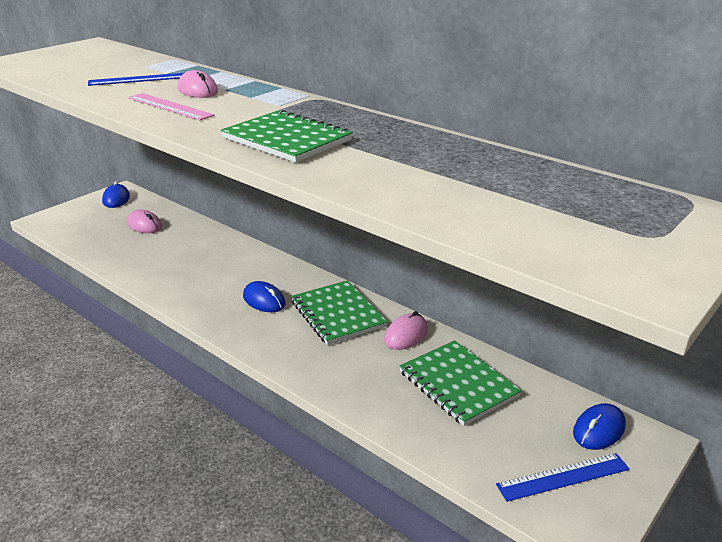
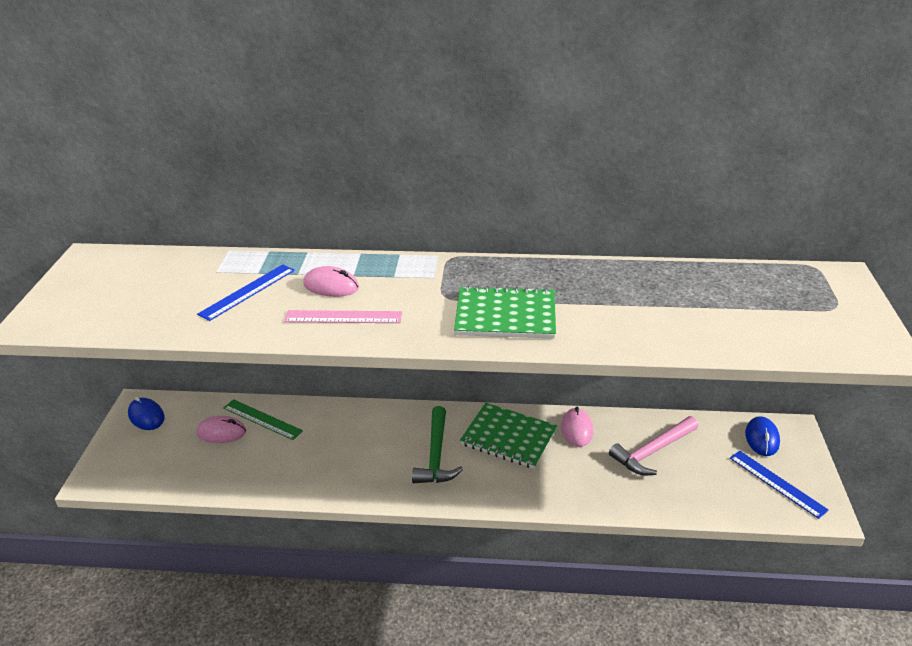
camera: 35 degrees left, 5 degrees up
(178, 228) = (262, 419): none -> green ruler
(264, 300) = (436, 455): blue mouse -> green hammer
(458, 384) = (653, 451): green notebook -> pink hammer
(563, 477) = (777, 483): blue ruler -> blue ruler turned 75 degrees counterclockwise

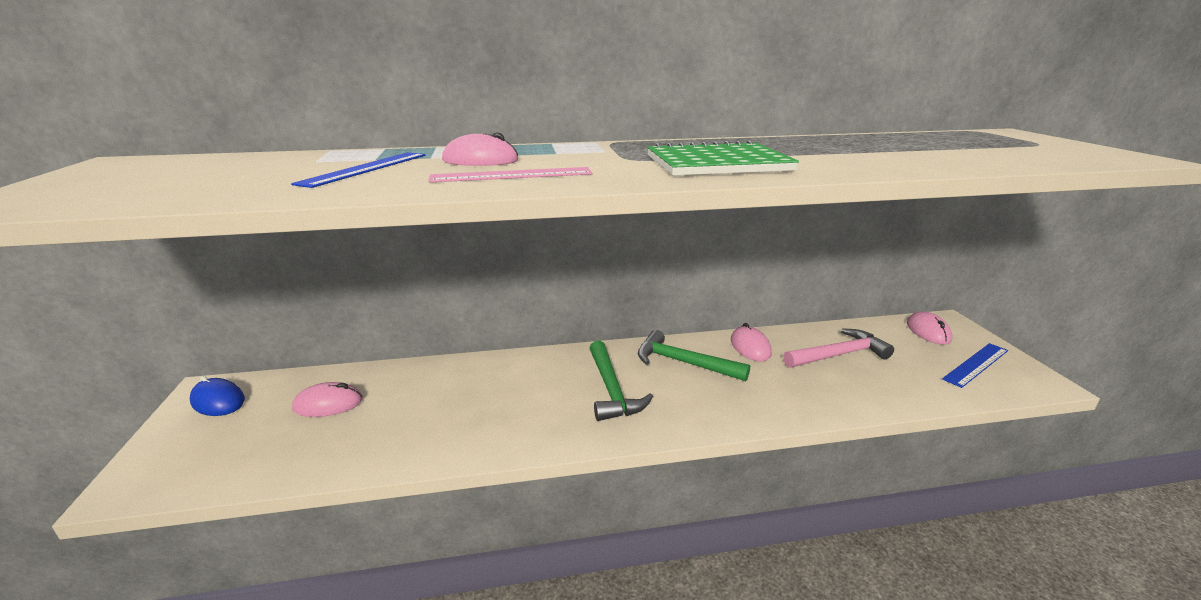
camera: 15 degrees left, 10 degrees down
(262, 419) = (382, 384): green ruler -> none
(508, 437) = (684, 363): green notebook -> green hammer
(653, 451) = (838, 355): pink hammer -> pink hammer turned 150 degrees counterclockwise
(762, 438) = (928, 331): blue mouse -> pink mouse
(777, 483) = (976, 364): blue ruler -> blue ruler turned 75 degrees counterclockwise

